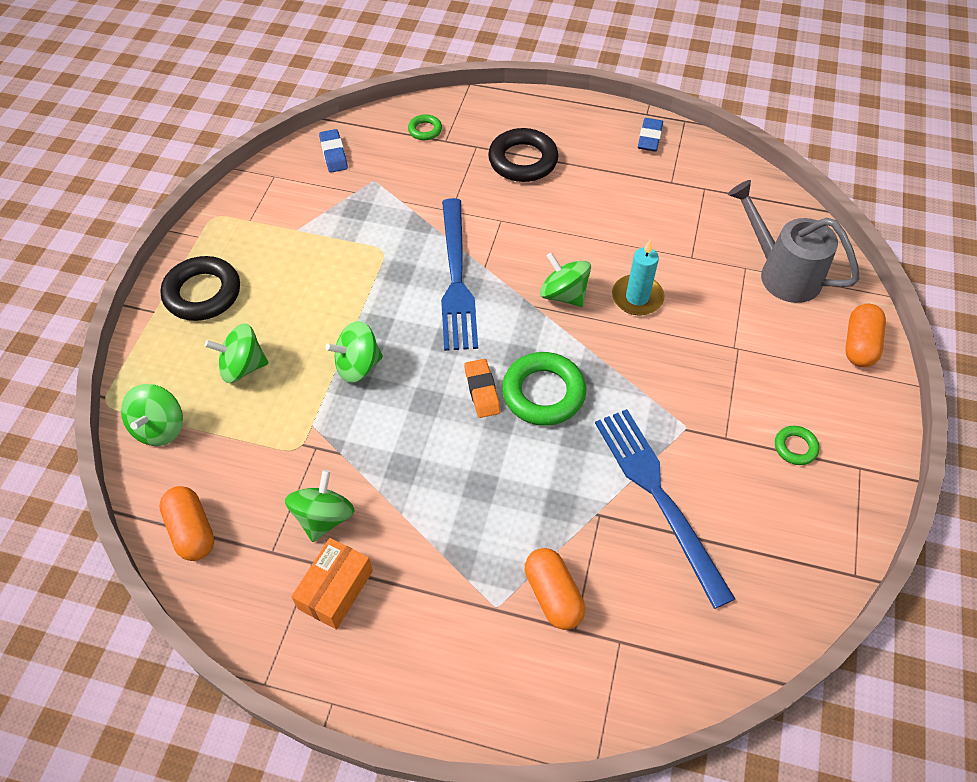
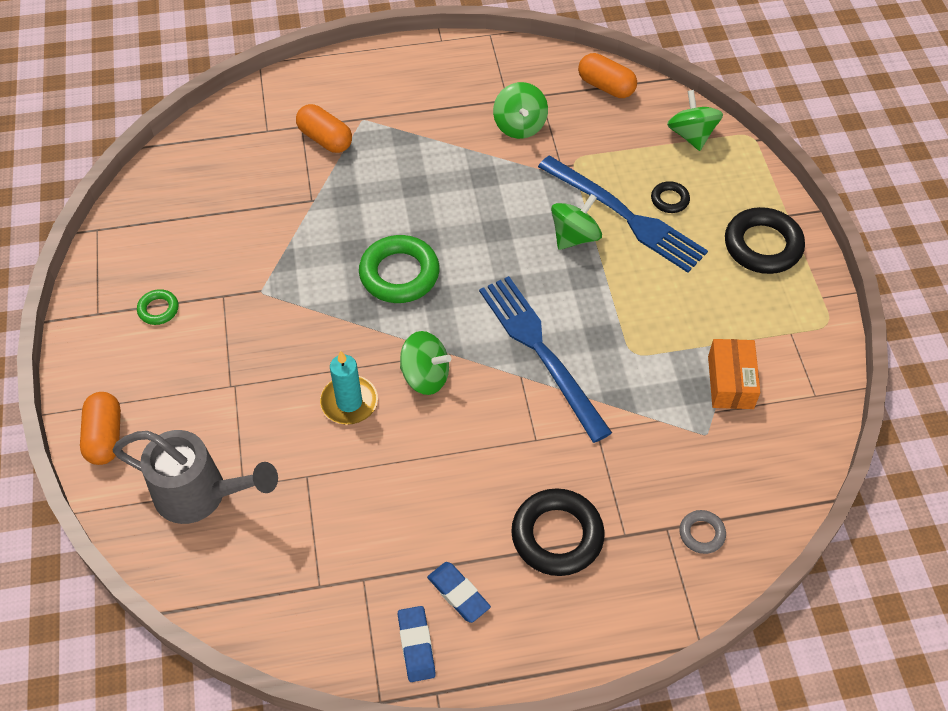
camera: 155 degrees right, 0 degrees up
(242, 367) = (669, 200): green spinning top -> black ring
(333, 154) = (778, 452): blue eraser -> blue eraser (458, 594)
(335, 589) = (480, 91): orange box -> orange box (730, 382)
(425, 130) = (701, 534): green ring -> grey ring
(482, 390) = (454, 256): orange eraser -> none
(659, 497) = (268, 229): blue fork -> blue fork (625, 216)

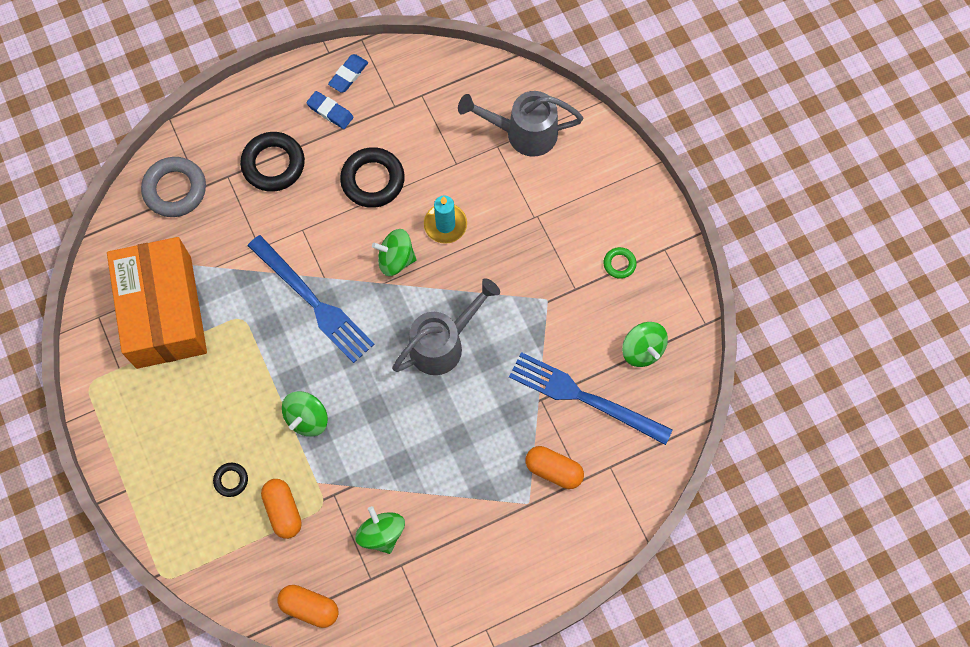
camera: 165 degrees right, 15 degrees up
(105, 436) = (608, 156): orange capsule -> orange capsule (283, 511)
(399, 274) = (443, 344): green ring -> grey watering can
(416, 645) = (348, 75): blue eraser -> blue eraser turned 60 degrees clockwise
(625, 216) = (267, 452): blue fork -> blue fork (584, 397)
(691, 135) = (219, 564): green spinning top -> green spinning top (642, 350)
(701, 534) = (175, 189): grey ring -> grey ring, size x1.99
(730, 382) = (164, 312): orange box -> orange box, size x2.22
(762, 245) = (146, 450): black ring -> black ring (373, 180)

